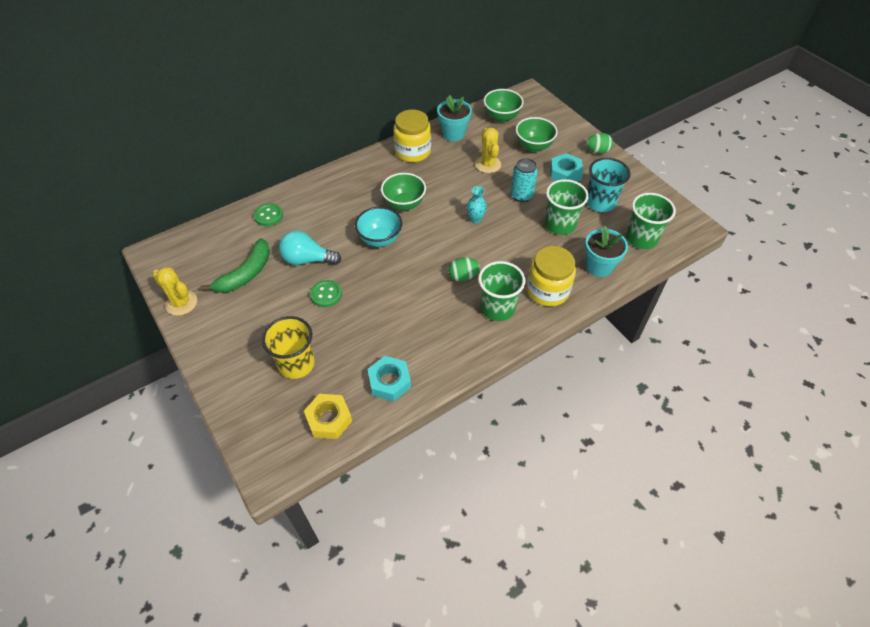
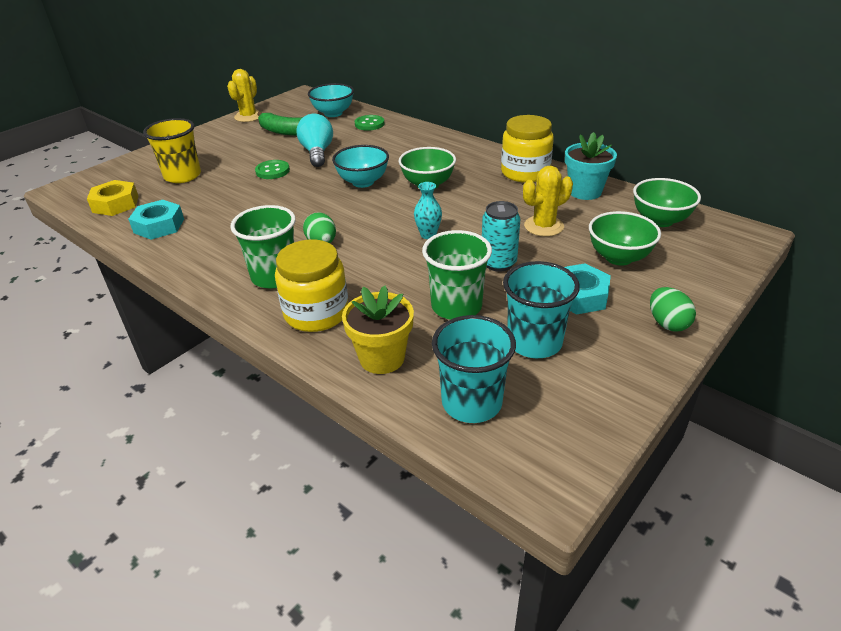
camera: 75 degrees right, 15 degrees down
(224, 236) = (333, 113): none -> turquoise bowl
(599, 266) = (382, 358): turquoise flower pot -> yellow flower pot
(641, 238) = (471, 402): green cup -> turquoise cup

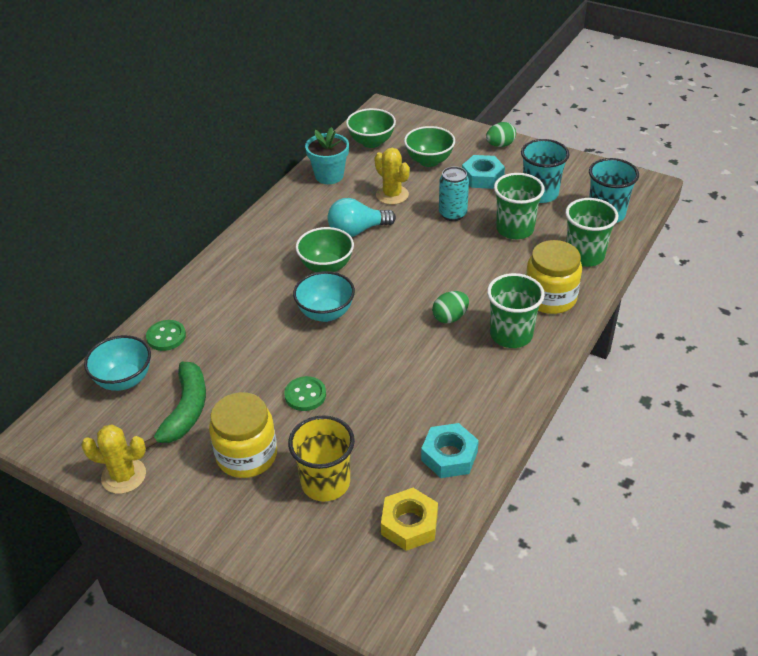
camera: 100 degrees left, 5 degrees up
(317, 153) = (253, 366): turquoise light bulb -> turquoise light bulb (357, 231)
(382, 358) = (584, 256): yellow flower pot -> green cup
(428, 235) = (420, 255): turquoise vase -> none
(525, 172) = (295, 209): yellow jar -> yellow jar (247, 455)

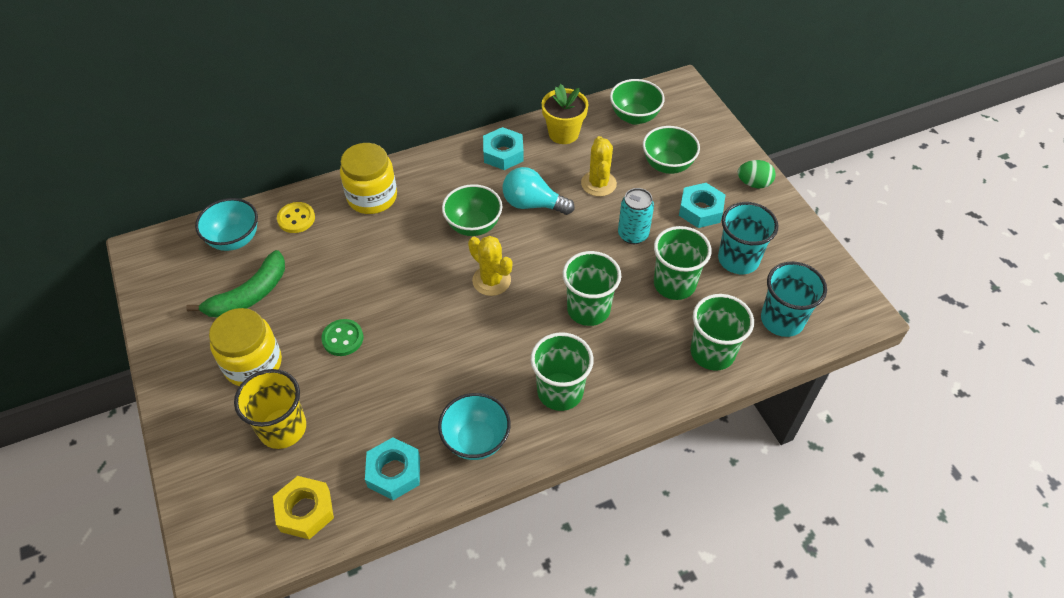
camera: 35 degrees right, 10 degrees up
(124, 476) = (161, 323): yellow cactus -> yellow cactus (491, 280)
(166, 336) = (296, 219): green button -> yellow button
(296, 209) = (503, 153): none -> turquoise nut
(325, 313) = (430, 271): turquoise bowl -> turquoise bowl (476, 440)
(329, 176) = (563, 133): turquoise flower pot -> yellow flower pot
(450, 317) = (525, 340): green egg -> none
(473, 275) = (588, 309): none -> green cup
(550, 298) = (633, 376): yellow jar -> yellow jar (372, 197)

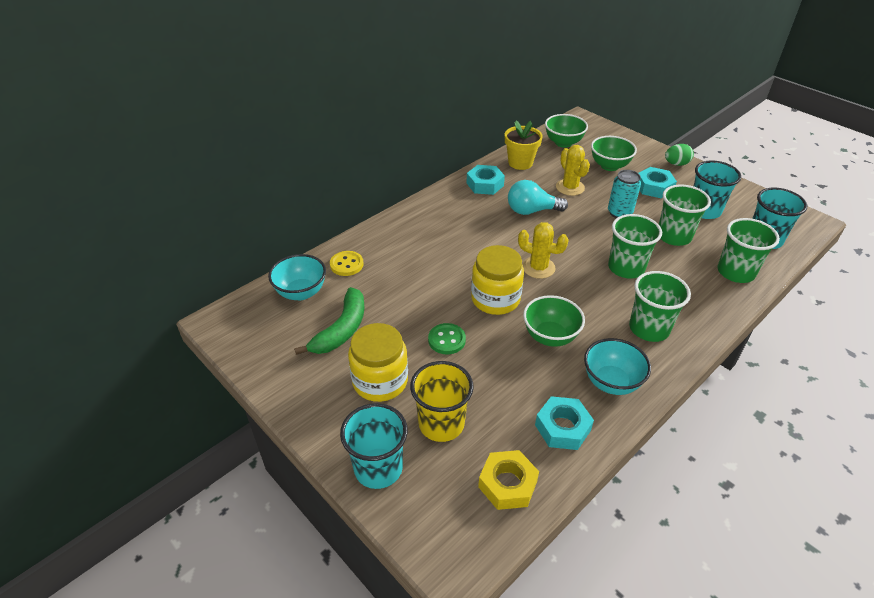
camera: 20 degrees left, 10 degrees down
(201, 453) = (378, 468): none -> turquoise cup
(372, 197) = (401, 235): yellow jar -> yellow jar (495, 299)
(473, 225) = (497, 235): green bowl -> green bowl (550, 336)

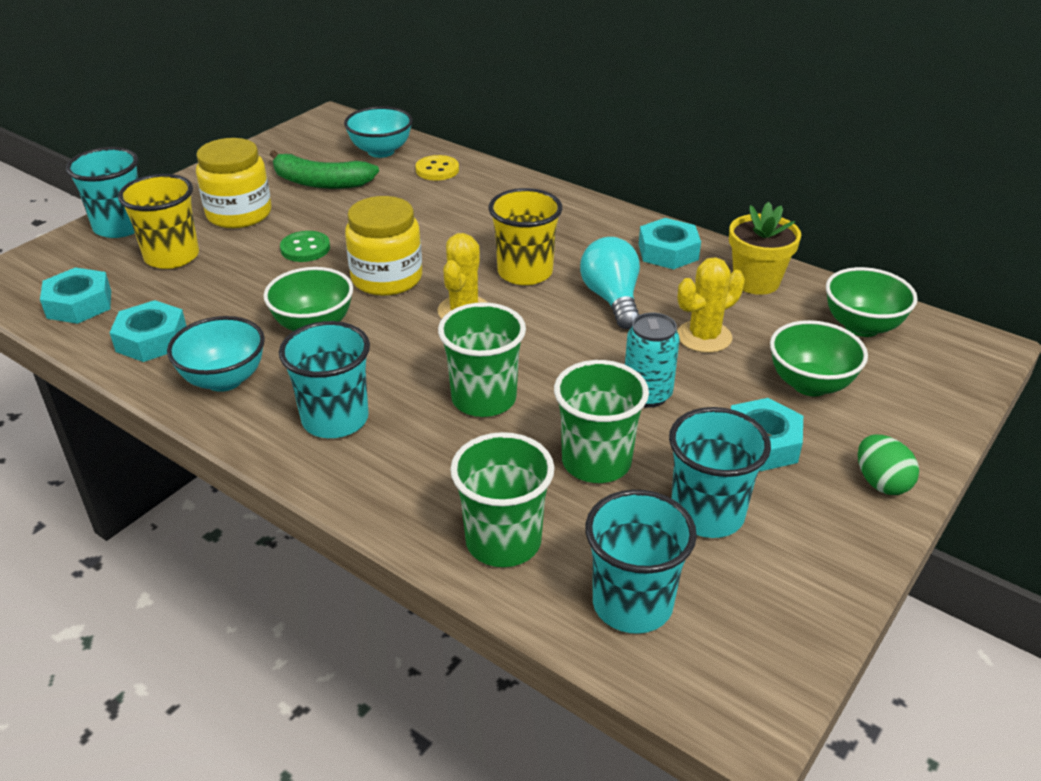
camera: 80 degrees right, 5 degrees down
(498, 239) = (525, 272): none -> yellow cup
(507, 484) = (79, 304): yellow nut -> turquoise nut
(649, 328) = (335, 419): green cup -> turquoise cup

